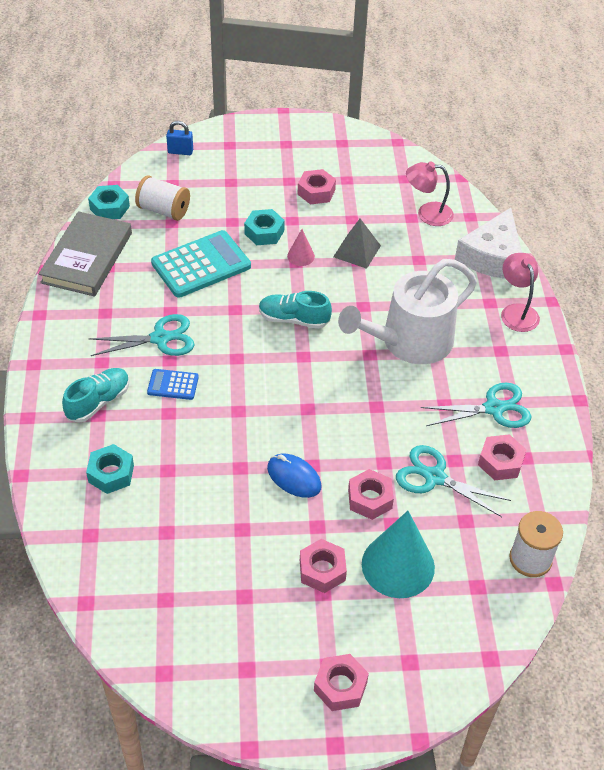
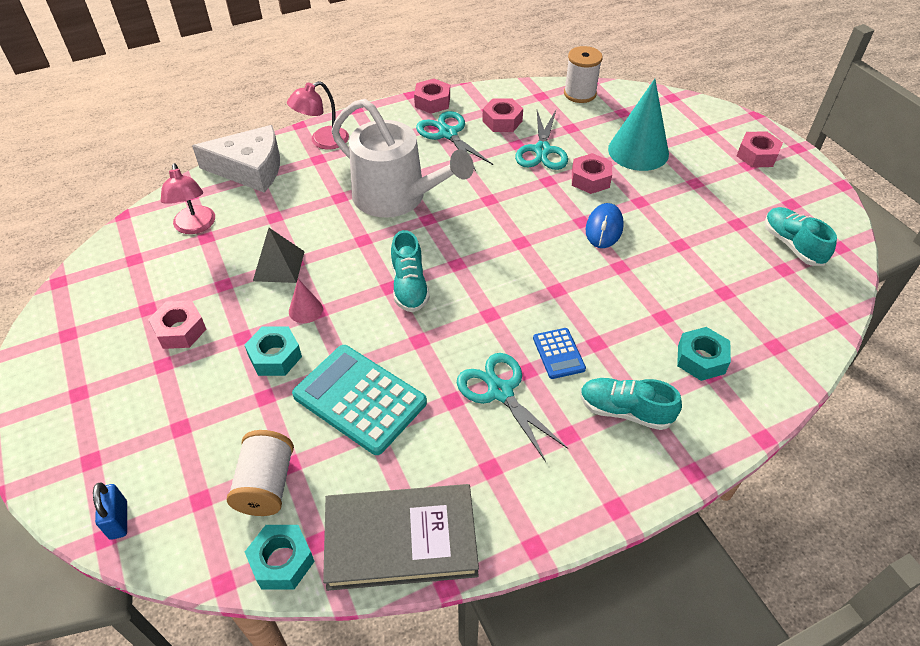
camera: 110 degrees left, 0 degrees up
(190, 628) = (792, 245): none -> turquoise shoe
(322, 570) = (677, 188): pink nut -> pink nut (432, 102)

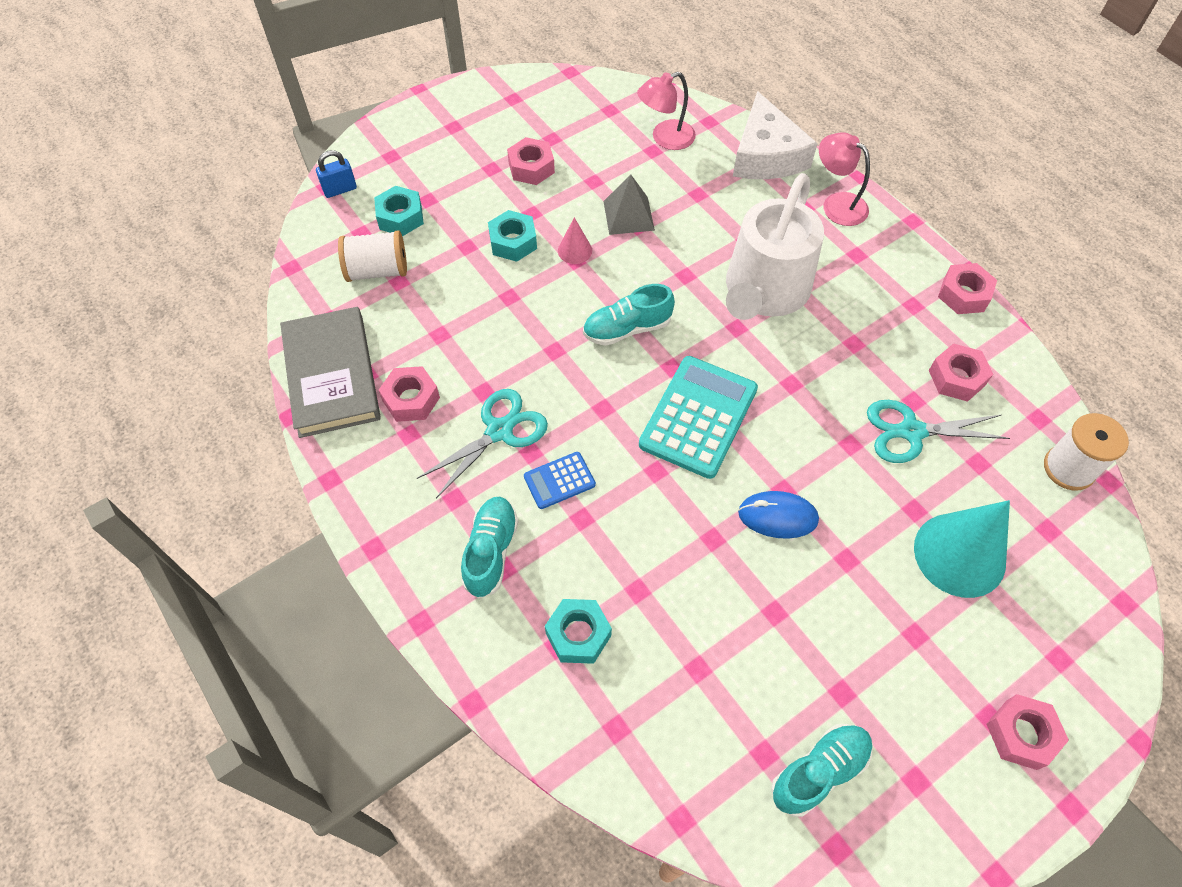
camera: 80 degrees right, 10 degrees up
(282, 561) = (309, 298): turquoise nut -> turquoise nut (400, 217)
(359, 399) = (474, 316): turquoise calculator -> turquoise calculator (698, 417)
(448, 134) = (902, 322): turquoise scissors -> none
(590, 179) = (871, 494): pink nut -> pink nut (411, 399)

